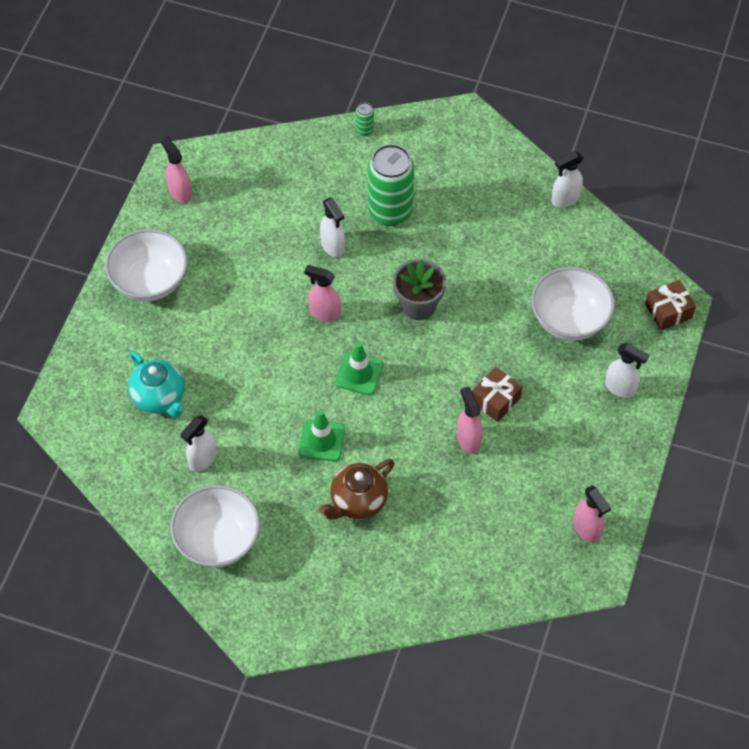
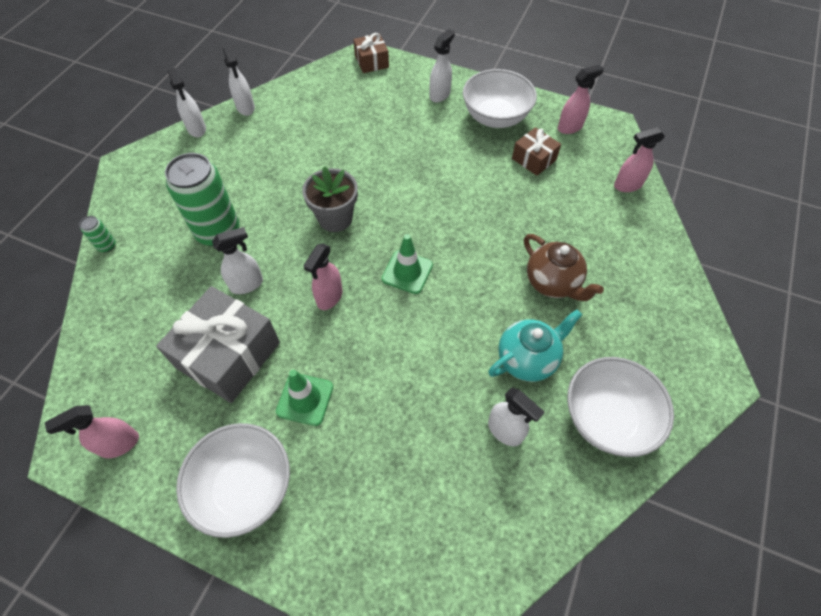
camera: 85 degrees left, 0 degrees up
(159, 398) = (419, 479): turquoise teapot -> turquoise teapot (527, 359)
(260, 247) = (228, 355): none -> grey gift
(322, 441) = (483, 309): green traffic cone -> green traffic cone (305, 399)
(468, 440) = (485, 194): pink spray bottle -> pink spray bottle (627, 185)
(495, 400) = (445, 172): brown gift -> brown gift (534, 159)
(525, 162) = (197, 129): none -> white spray bottle
(569, 319) = (369, 117): white bowl -> white bowl (495, 117)

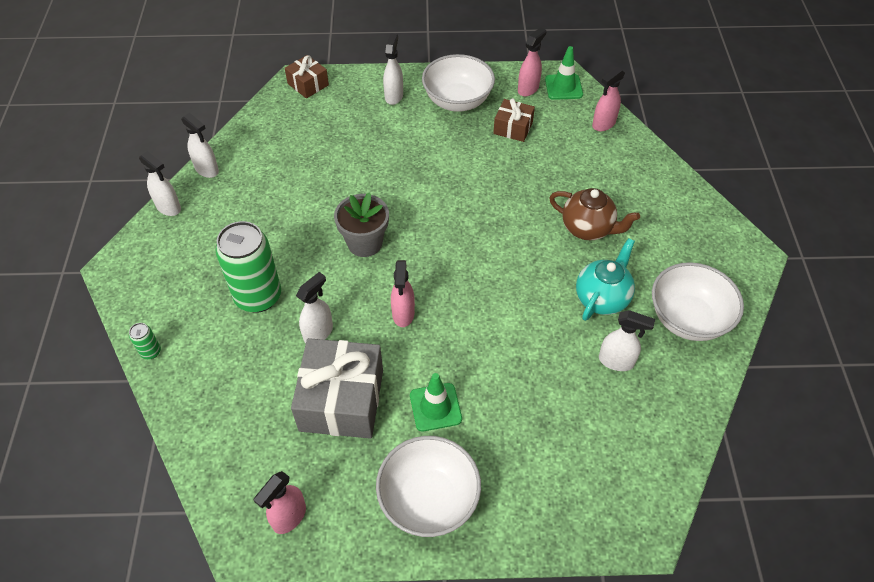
camera: 25 degrees left, 5 degrees down
(407, 272) = (460, 266): green traffic cone -> green traffic cone (563, 87)

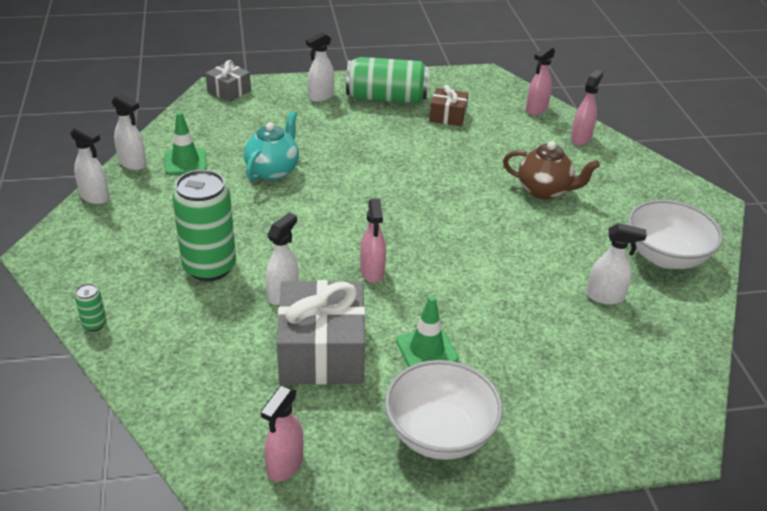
camera: 10 degrees left, 15 degrees down
(308, 84) = (229, 91): brown gift -> grey gift
(365, 243) = (317, 215): grey flower pot -> none
(394, 96) = (320, 96): white spray bottle -> white spray bottle turned 135 degrees counterclockwise
(457, 101) = (386, 98): white bowl -> green can
(528, 89) = (455, 86): pink spray bottle -> pink spray bottle (581, 138)
(563, 87) = (489, 83): green traffic cone -> green traffic cone (185, 162)
(602, 298) = (575, 245): turquoise teapot -> turquoise teapot (273, 171)

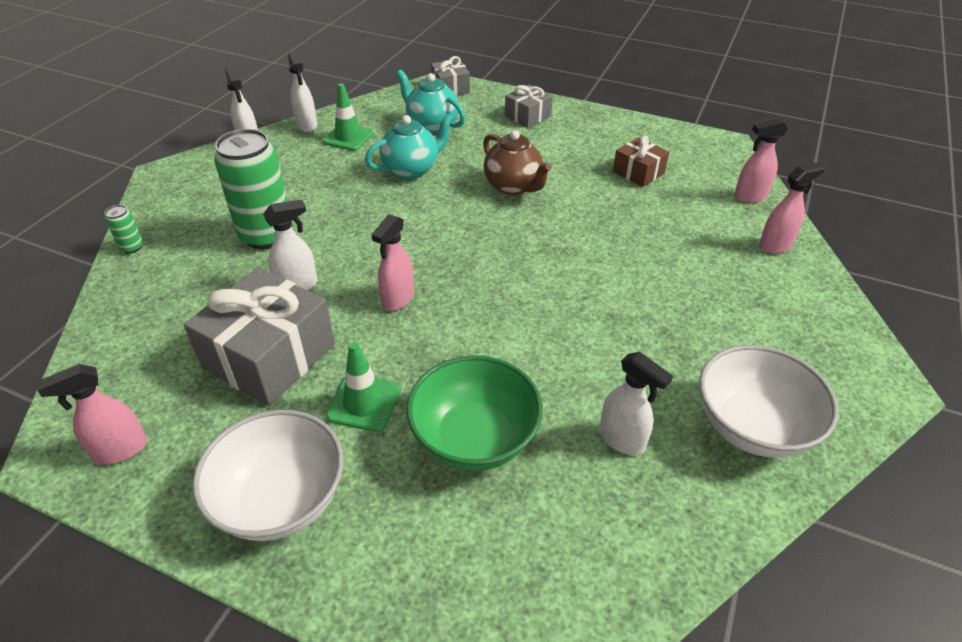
camera: 35 degrees right, 5 degrees up
(249, 128) = (432, 125): none -> turquoise teapot
(320, 96) = (527, 116): white spray bottle -> grey gift
(386, 98) = (591, 136): green can -> none
(521, 337) = (474, 438): none -> green bowl
(544, 191) = (670, 287): brown teapot -> brown teapot (513, 186)

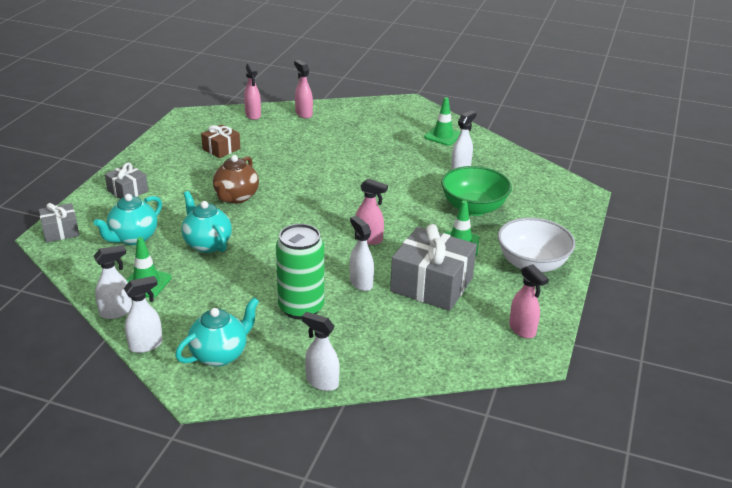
camera: 95 degrees left, 10 degrees down
(132, 247) = (321, 382): green can -> white spray bottle
(213, 183) = (220, 354): none -> turquoise teapot
(513, 186) = (236, 197): brown teapot -> brown teapot turned 150 degrees clockwise
(752, 426) = (443, 136): white bowl -> green traffic cone

